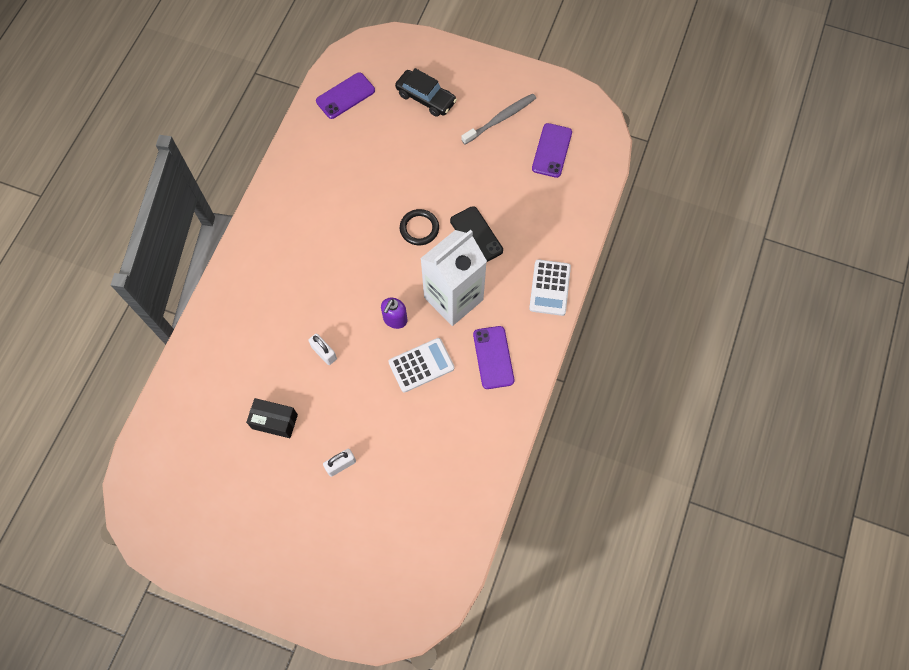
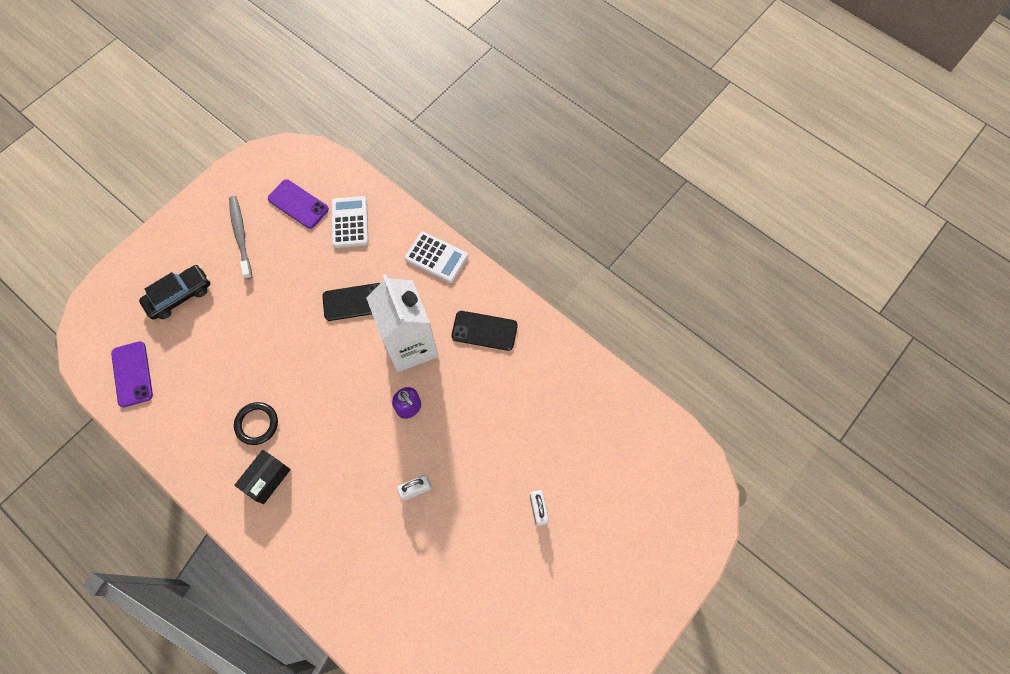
camera: 70 degrees left, 0 degrees up
(275, 421) = (469, 563): black box -> black box (267, 479)
(419, 228) = (322, 352): black ring -> black ring (257, 424)
(421, 365) = (466, 398): white calculator -> white calculator (350, 222)
(493, 357) = (484, 331): purple phone -> black phone

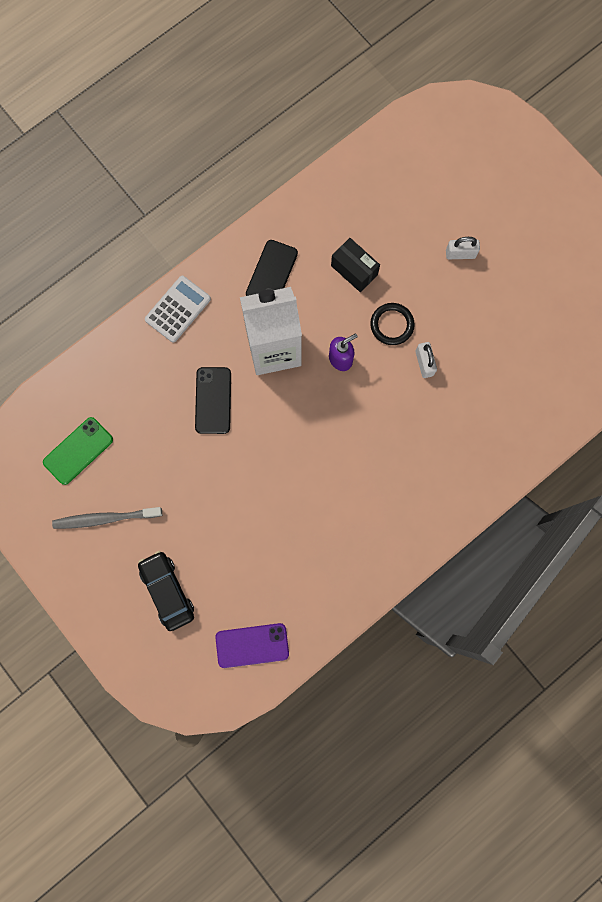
camera: 80 degrees left, 10 degrees up
(257, 424) = (332, 513): black ring -> black ring (392, 325)
(267, 479) = (391, 506): black box -> black box (354, 270)
(298, 204) = (78, 451): purple phone -> green phone
(350, 222) = (114, 396): white calculator -> none

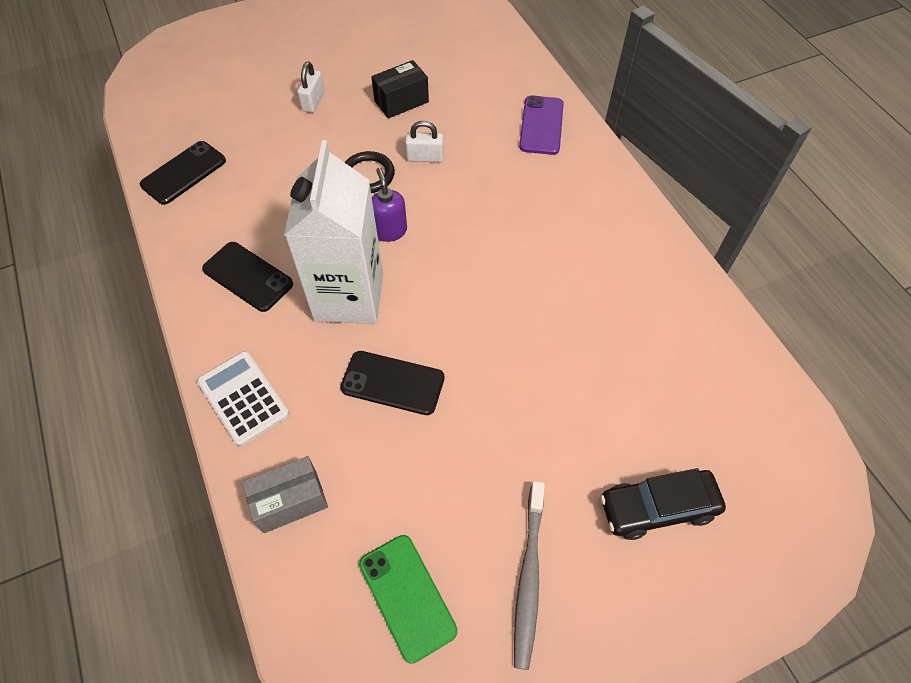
camera: 75 degrees left, 20 degrees down
(118, 364) = (290, 501): none -> grey box
(252, 645) = (747, 412): purple phone -> purple phone (541, 125)
(353, 188) = (184, 173): none -> black phone
(354, 270) = (285, 194): black box -> black box (401, 101)

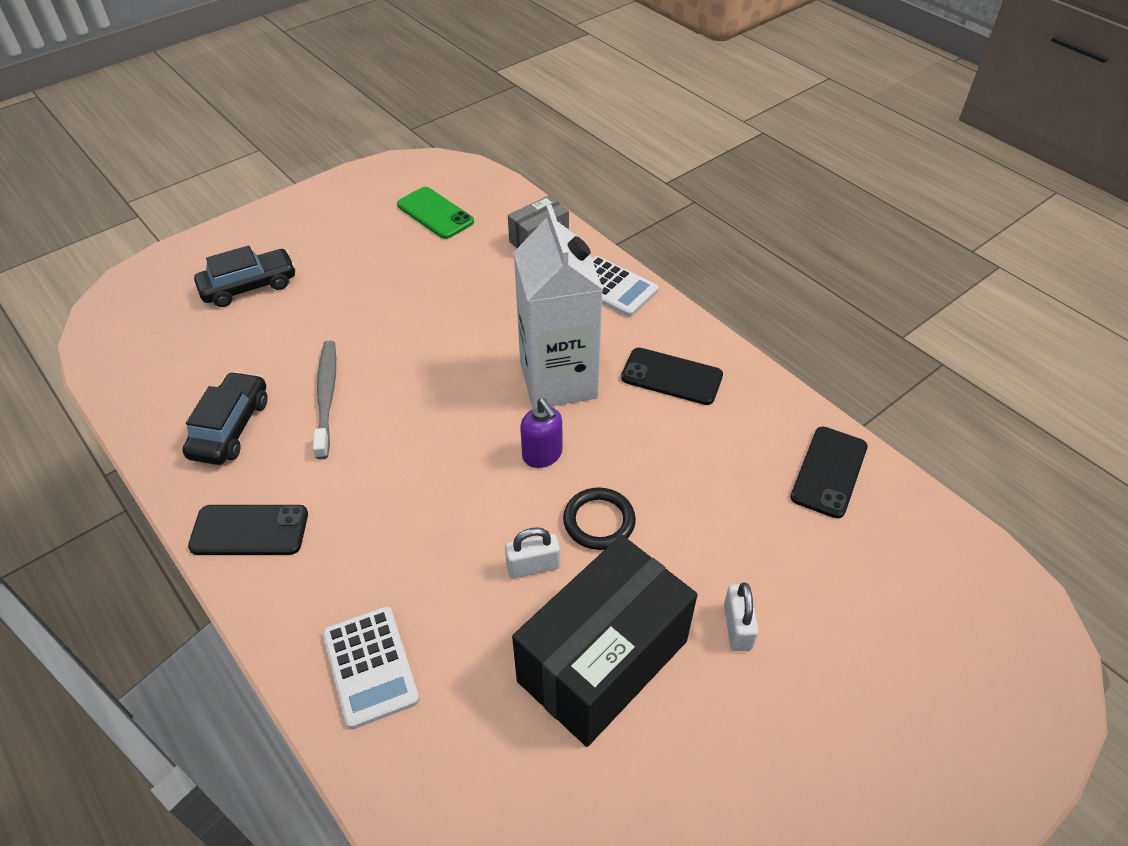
camera: 165 degrees right, 10 degrees down
(393, 383) = (487, 321): black phone -> black phone (249, 530)
(401, 101) = (603, 661): black box -> black box, size x1.99
(528, 578) = (351, 235): grey toothbrush -> grey toothbrush (326, 396)
(541, 125) = (370, 666): purple phone -> white calculator
(653, 314) = (231, 427): none -> black car

